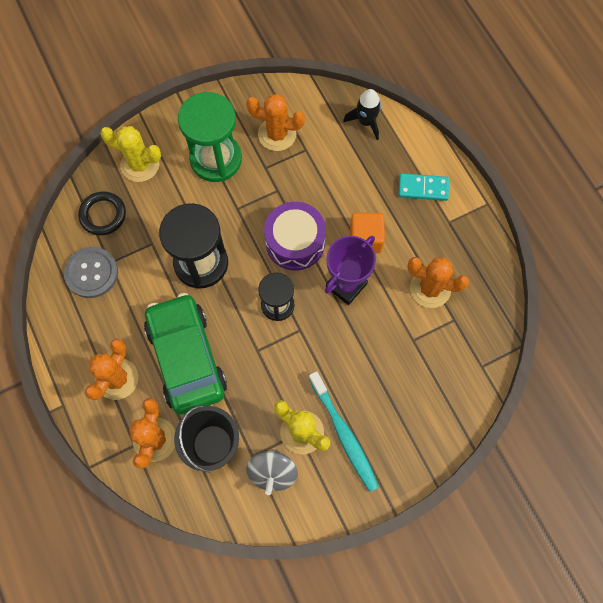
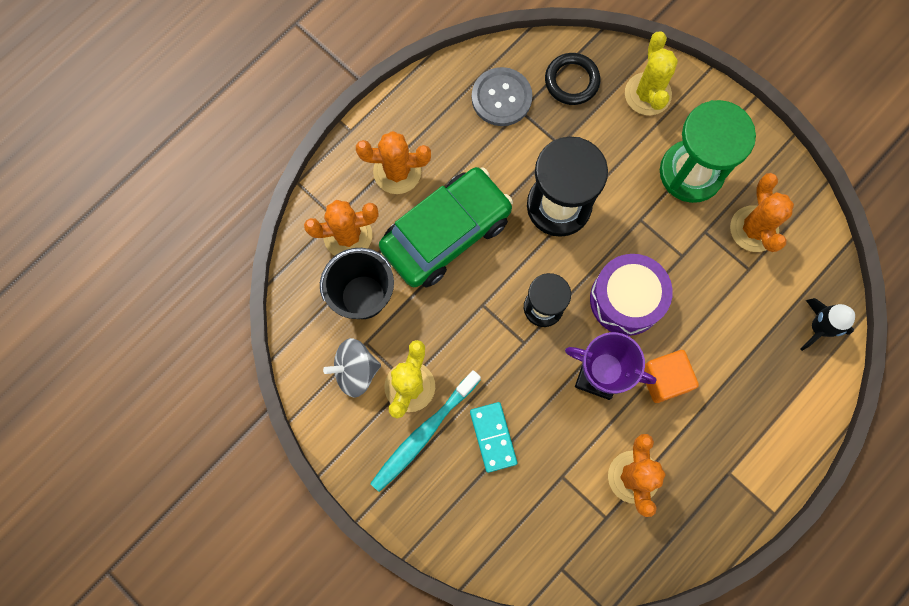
camera: 70 degrees right, 5 degrees up
(423, 188) = (760, 427): turquoise domino -> turquoise domino (493, 437)

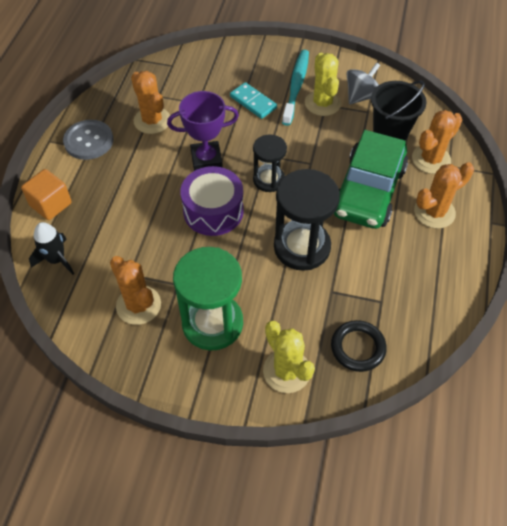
camera: 150 degrees right, 20 degrees down
(501, 98) = (403, 303): grey button -> grey button (88, 141)
(664, 379) = (159, 177): orange cube -> orange cube (51, 204)

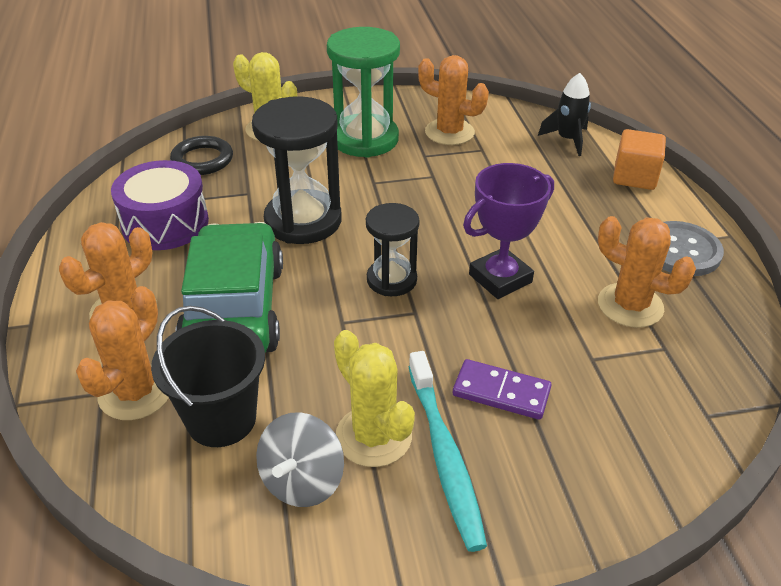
camera: 155 degrees right, 15 degrees down
(213, 211) = (439, 224): purple drum -> purple drum (165, 223)
(253, 102) = (501, 392): turquoise domino -> purple domino

